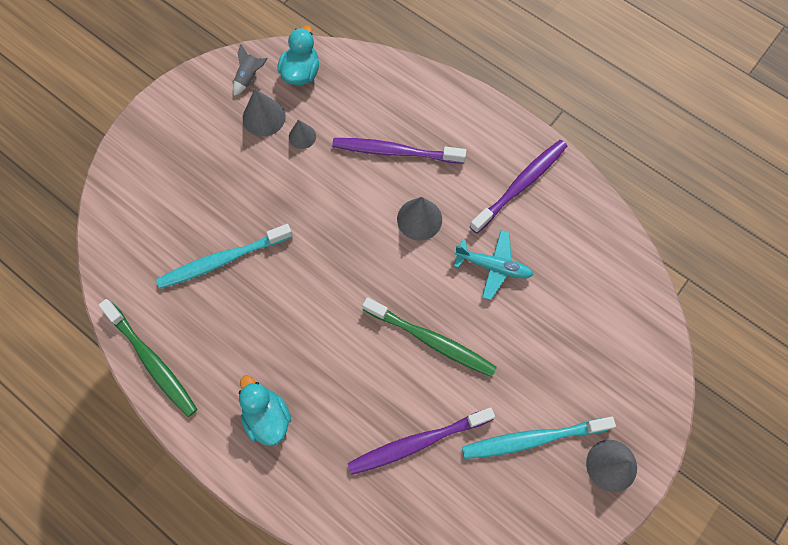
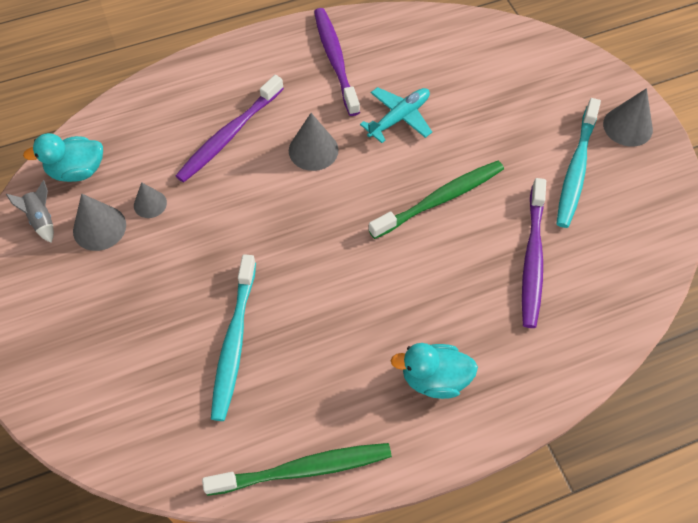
camera: 60 degrees left, 10 degrees down
(301, 73) = (77, 171): turquoise duck -> turquoise duck turned 60 degrees counterclockwise

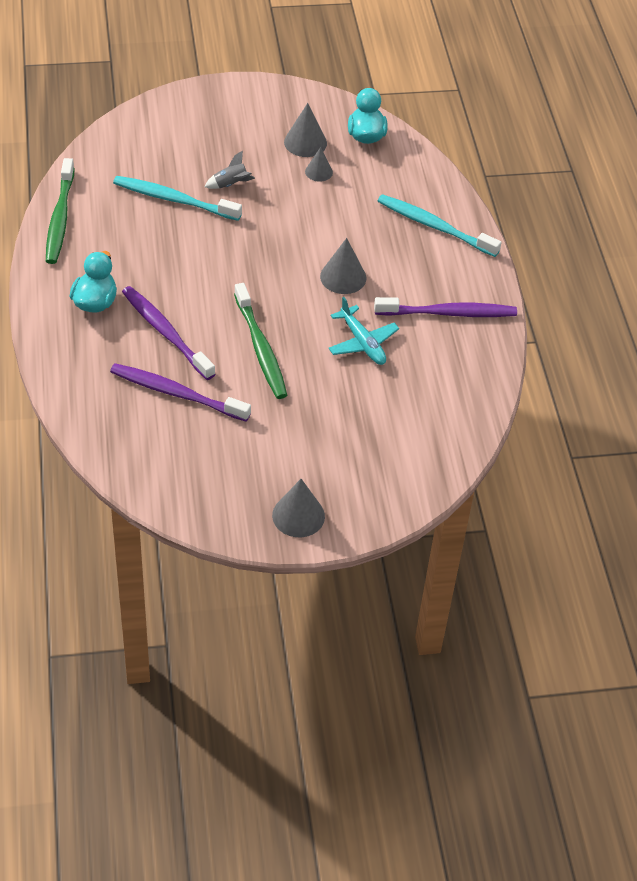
camera: 100 degrees right, 10 degrees down
(42, 219) = (324, 113): grey rocket -> grey rocket (231, 184)
(229, 135) = (376, 227): purple toothbrush -> purple toothbrush (165, 332)
(576, 169) = (260, 455): turquoise toothbrush -> turquoise toothbrush (434, 226)

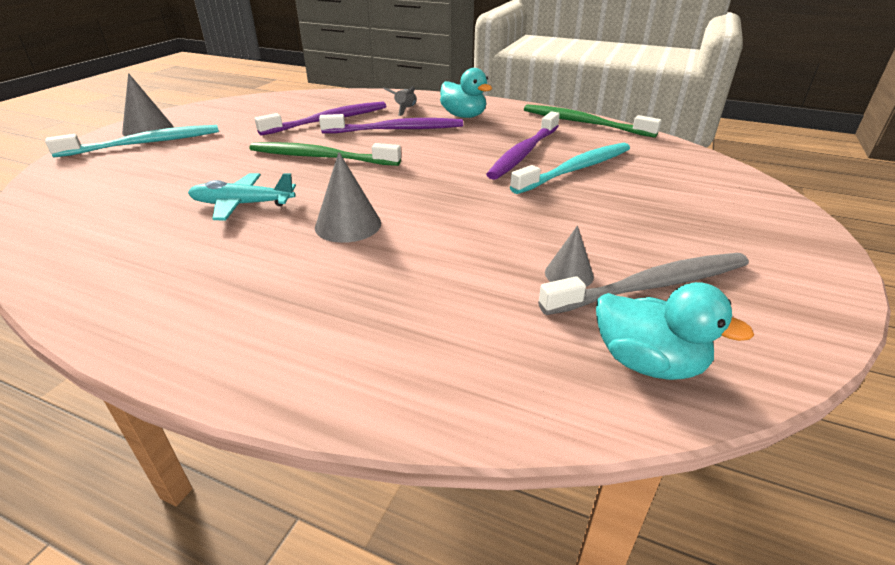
camera: 125 degrees right, 15 degrees down
(231, 184) = (582, 204): grey rocket -> grey rocket (405, 110)
(305, 142) = (652, 286): grey cone -> grey toothbrush
(434, 226) = (343, 343): turquoise toothbrush -> turquoise toothbrush (144, 143)
(448, 313) = (179, 278): purple toothbrush -> purple toothbrush (524, 153)

